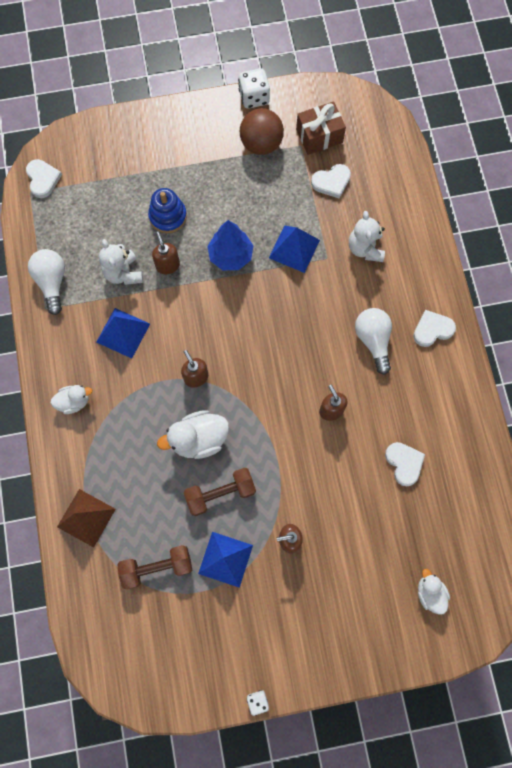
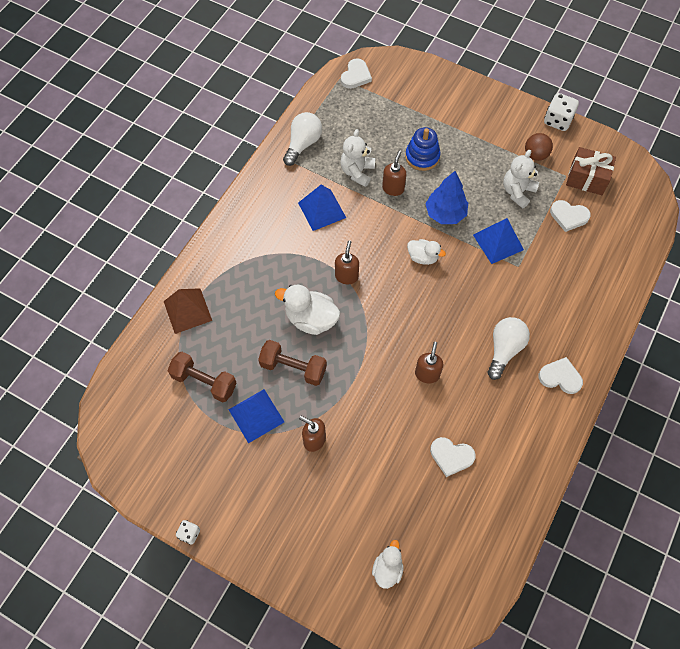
camera: 40 degrees right, 10 degrees down
(74, 401) = (248, 230): white duck -> white duck (423, 257)
(261, 144) = (535, 155): brown ball -> brown ball, size x0.66
(365, 248) = (555, 280): white teddy bear -> white teddy bear (517, 192)
(404, 463) = (451, 456): white heart -> white heart turned 90 degrees clockwise

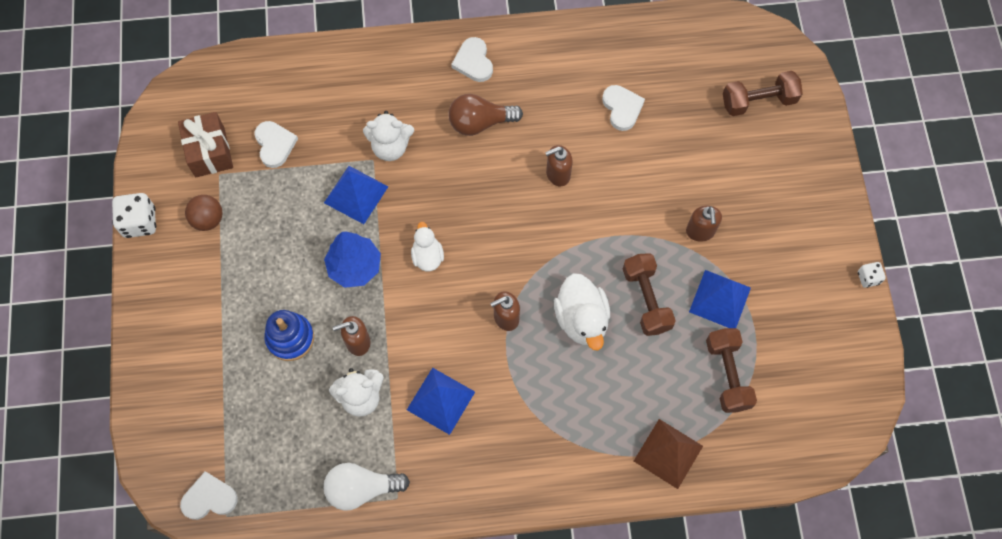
camera: 125 degrees left, 5 degrees up
(387, 569) = (758, 101): white duck -> brown dumbbell
(504, 349) = (480, 122): white light bulb -> brown light bulb
(517, 192) = (275, 210): white teddy bear -> white teddy bear (390, 147)

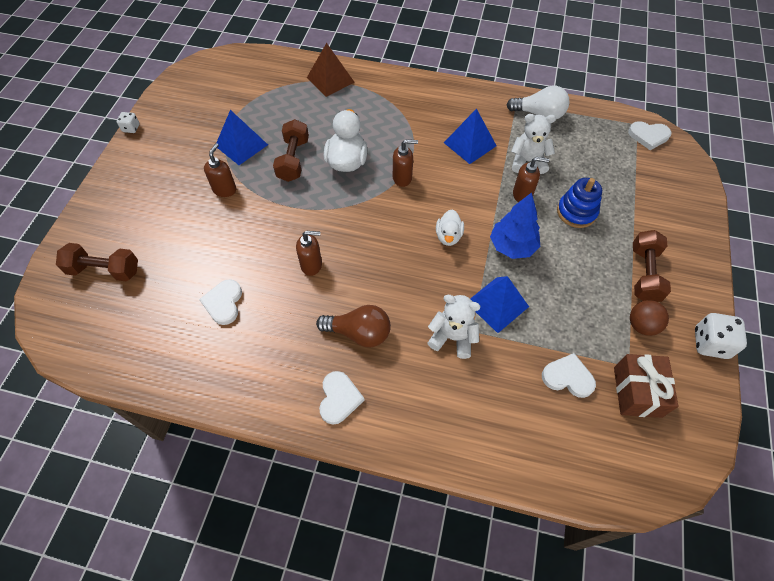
camera: 160 degrees left, 10 degrees down
(275, 145) = (568, 377): white heart -> white heart turned 105 degrees clockwise
(727, 374) = (266, 105): brown dumbbell -> brown dumbbell (644, 274)

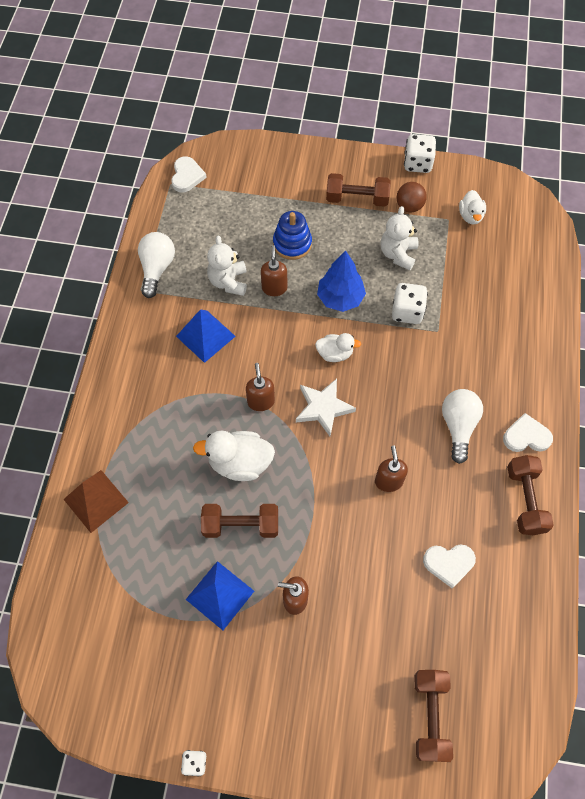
camera: 95 degrees left, 5 degrees up
(269, 383) = (525, 500): none -> brown dumbbell
(359, 333) = (458, 426): brown light bulb -> white light bulb
(391, 222) = (323, 408): none -> white star
(452, 337) = (448, 347): white teddy bear -> white teddy bear (398, 254)
(497, 304) = (407, 312): blue pyramid -> white dice
(568, 377) = (468, 261): white heart -> none
(637, 392) = (470, 216): brown gift -> white duck

